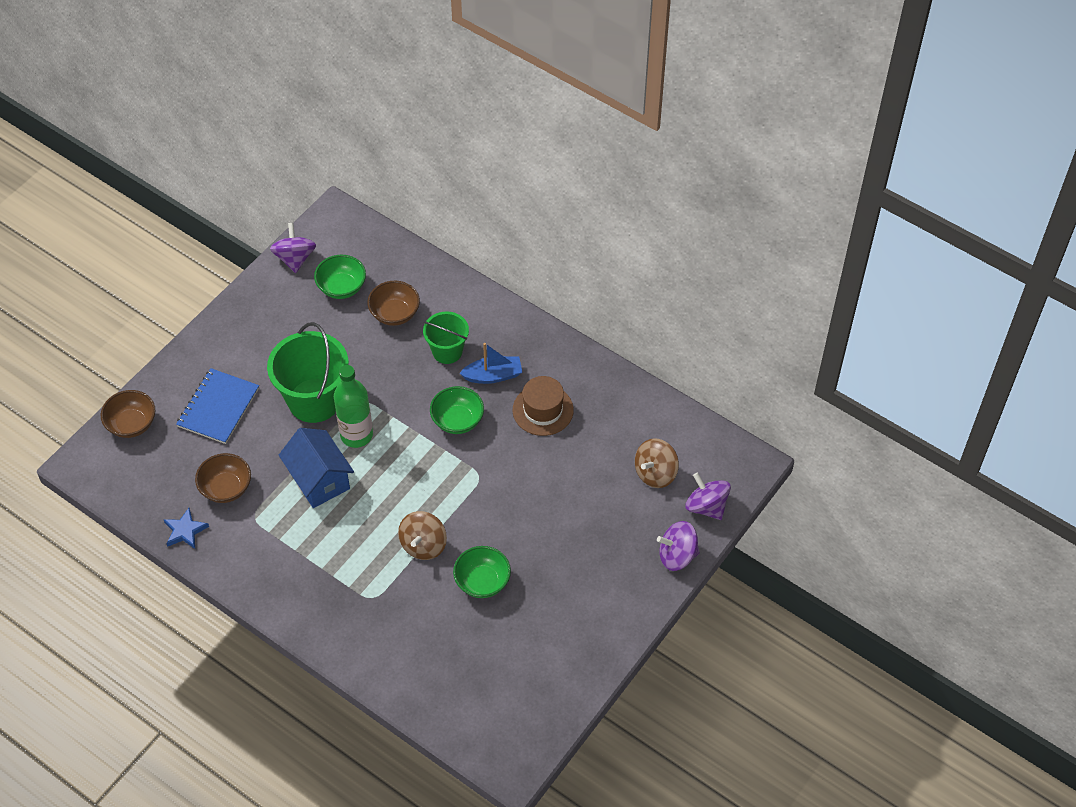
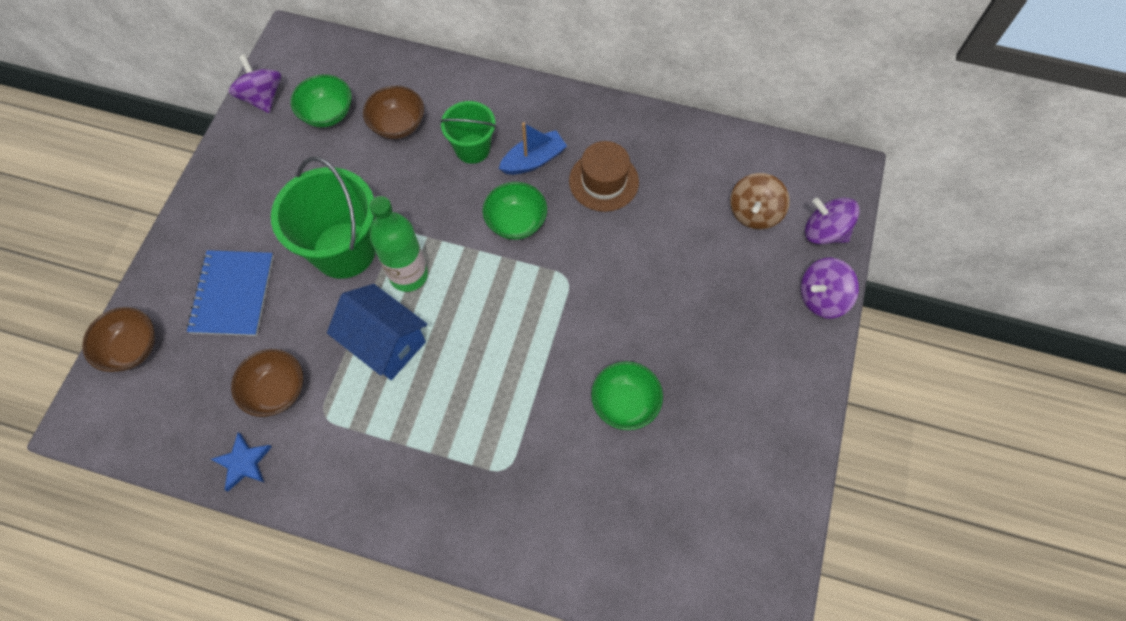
camera: 20 degrees left, 10 degrees up
(423, 545) = (538, 381): brown spinning top -> none

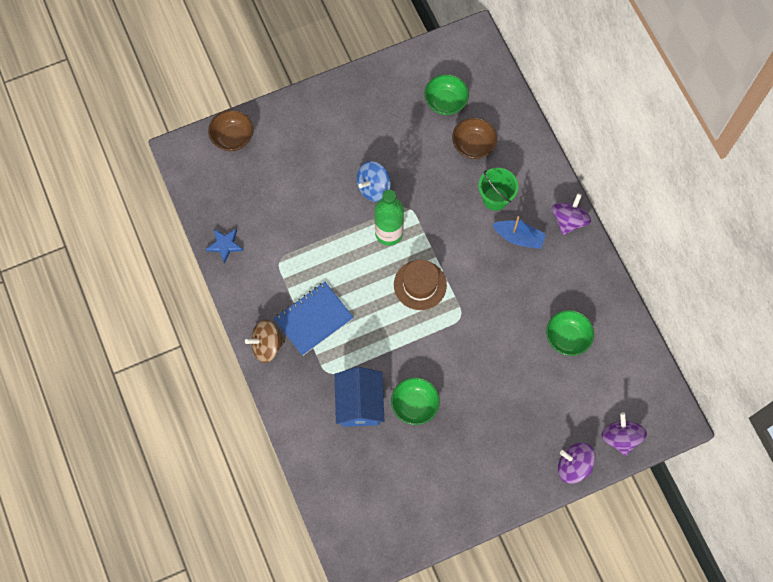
camera: 50 degrees right, 5 degrees up
(232, 294) = (301, 156): blue notebook -> blue notebook (313, 319)
(262, 97) = (424, 59): purple spinning top -> purple spinning top (568, 220)
(276, 390) = (271, 226): brown bowl -> none
(344, 250) = (373, 188): green bucket -> blue spinning top
(385, 343) = (341, 256): blue house -> blue house (359, 404)
(516, 222) = (470, 261): green bowl -> green bowl (567, 338)
(603, 181) = (540, 287): brown hat -> brown hat (420, 285)
(754, 213) = (597, 388): brown spinning top -> brown spinning top (267, 345)

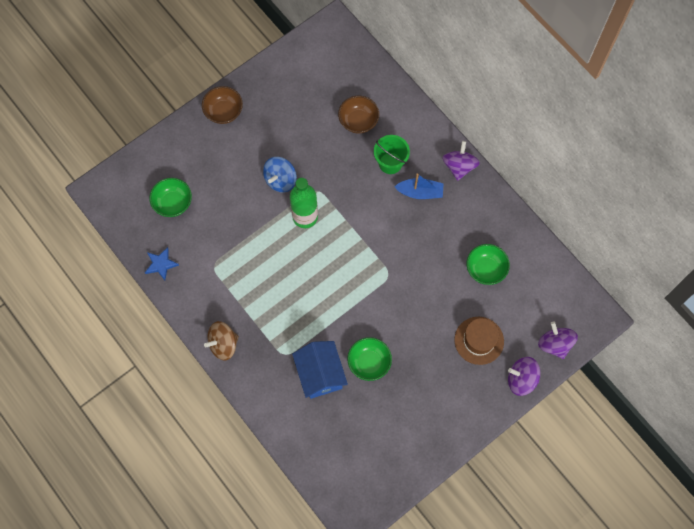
camera: 15 degrees left, 0 degrees up
(233, 138) = (142, 166): brown bowl -> brown bowl (224, 112)
(313, 319) = (259, 310): blue notebook -> none
(420, 285) = (345, 256): brown hat -> brown hat (479, 340)
(445, 102) = (323, 89): green bowl -> green bowl (173, 203)

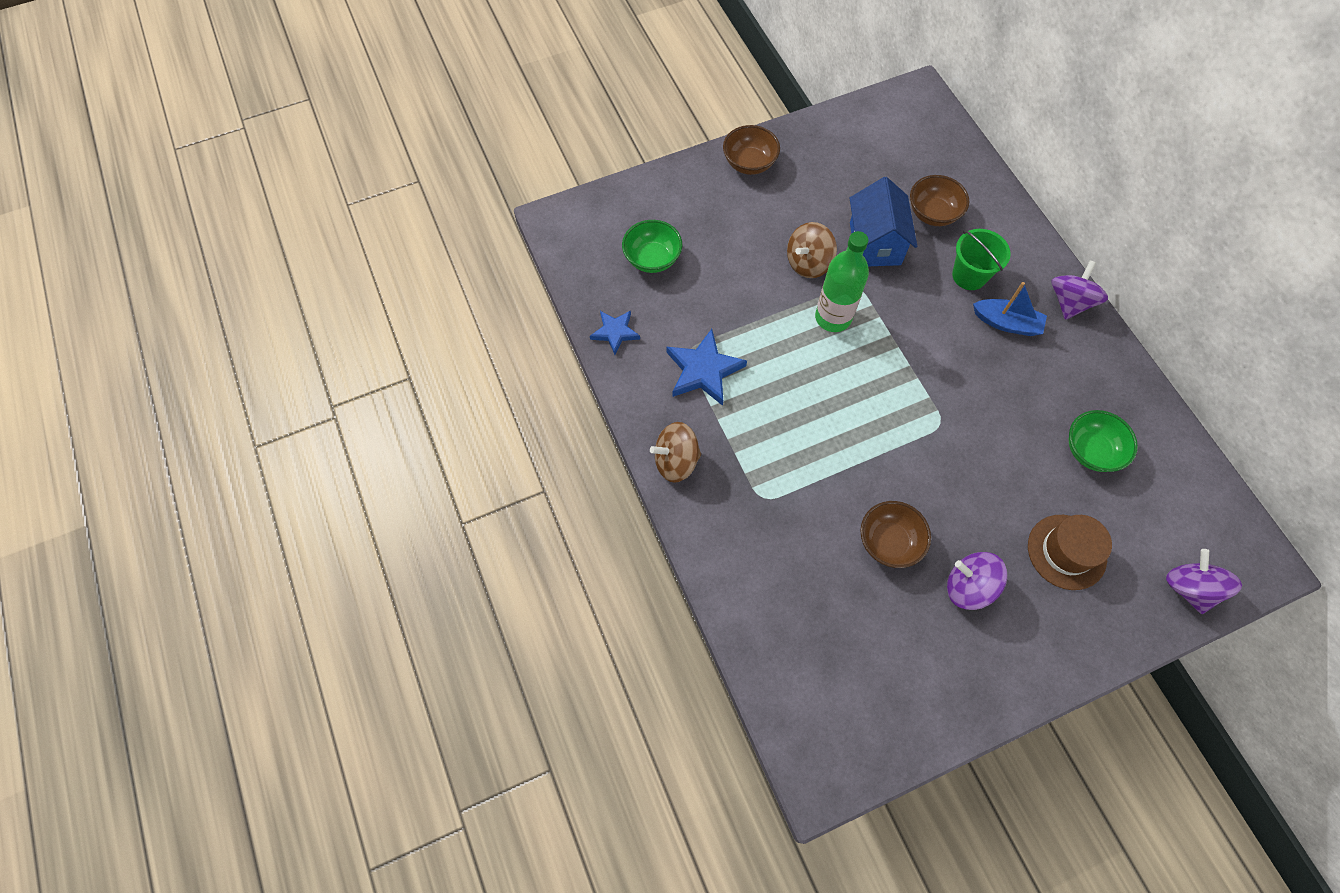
camera: 15 degrees right, 5 degrees down
(227, 277) = (703, 370): none -> blue star
(280, 180) = (808, 263): blue spinning top -> brown spinning top
(320, 374) = (810, 540): blue house -> blue house (875, 243)
(369, 363) = (889, 542): green bowl -> brown bowl
(521, 379) = (1128, 628): purple spinning top -> purple spinning top (968, 587)

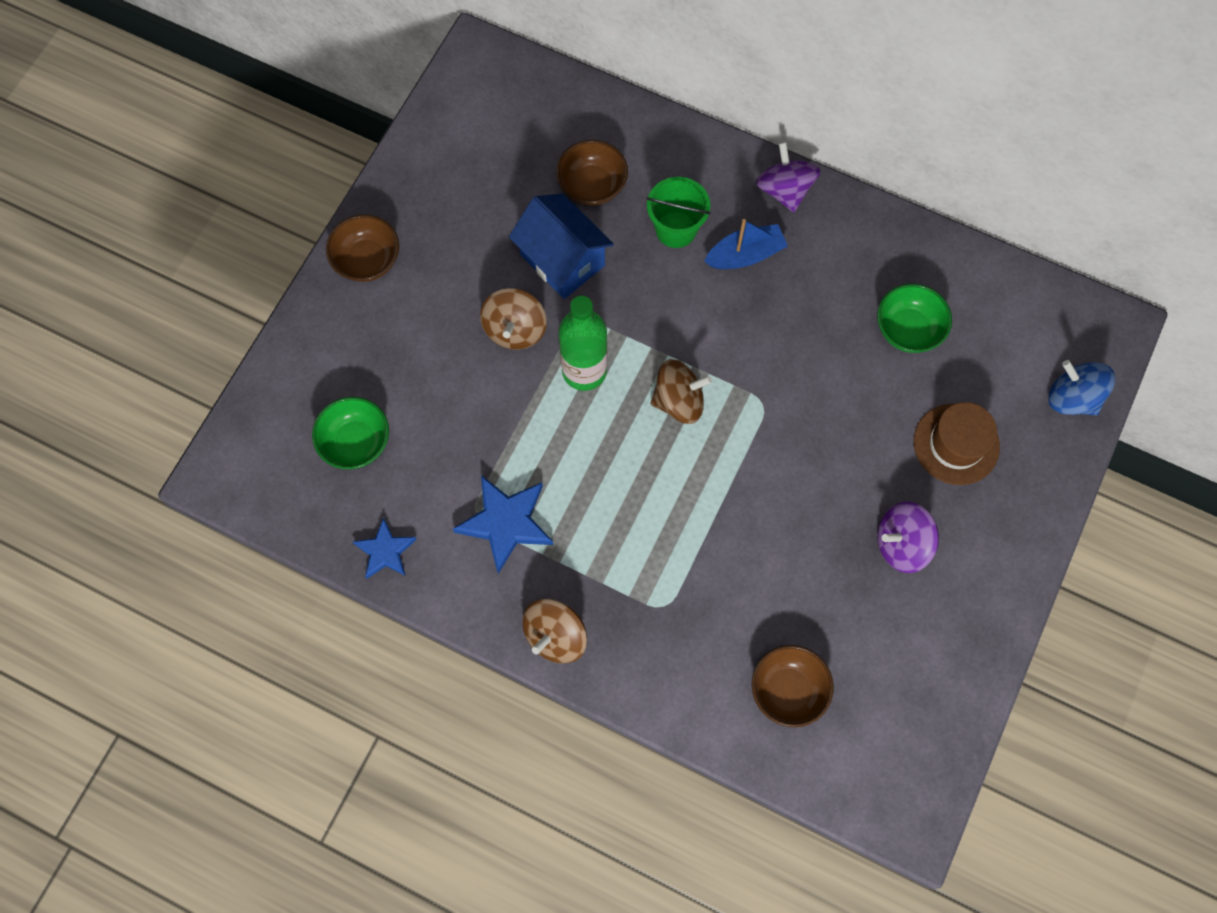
camera: 40 degrees left, 5 degrees up
(882, 380) = (679, 401): none -> brown spinning top
(889, 542) = (805, 557): brown bowl -> brown bowl (788, 690)
(1189, 588) = (1072, 398): purple spinning top -> blue spinning top

